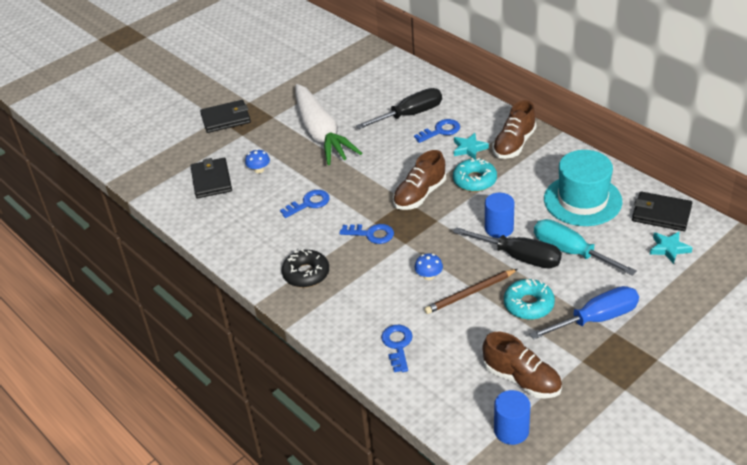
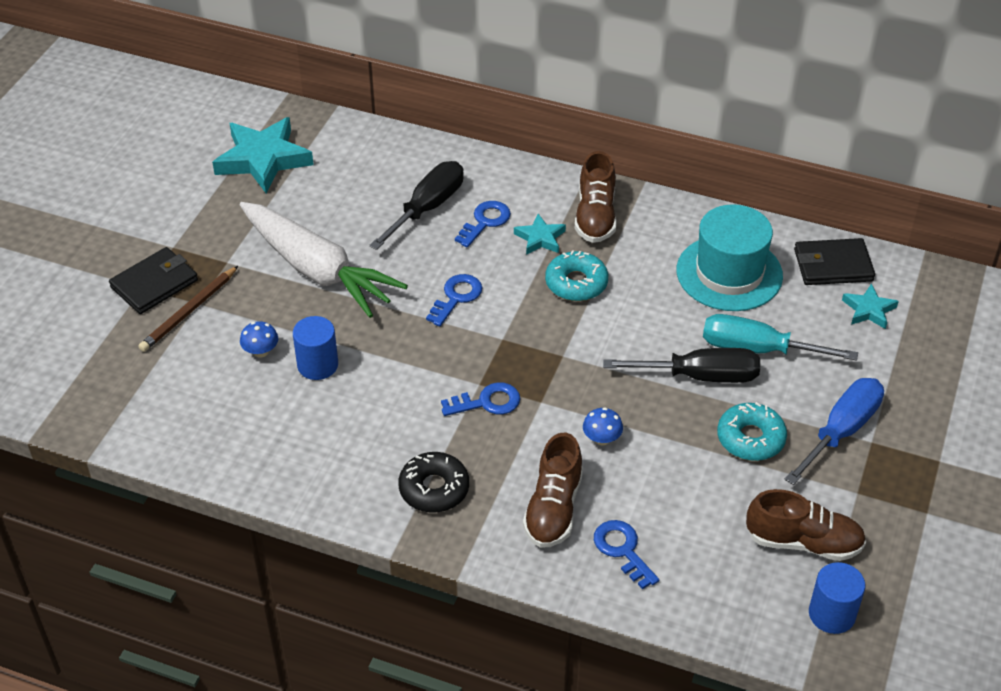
camera: 30 degrees left, 5 degrees up
(211, 180) = (198, 388): black wallet -> none
(309, 203) = (369, 382): blue key -> blue key (456, 297)
(331, 66) = (263, 159): none -> turquoise star
(420, 195) = (516, 325): brown shoe -> brown shoe (553, 508)
(470, 293) = (669, 446): brown pencil -> brown pencil (189, 312)
(499, 228) = (649, 343): blue cylinder -> blue cylinder (318, 365)

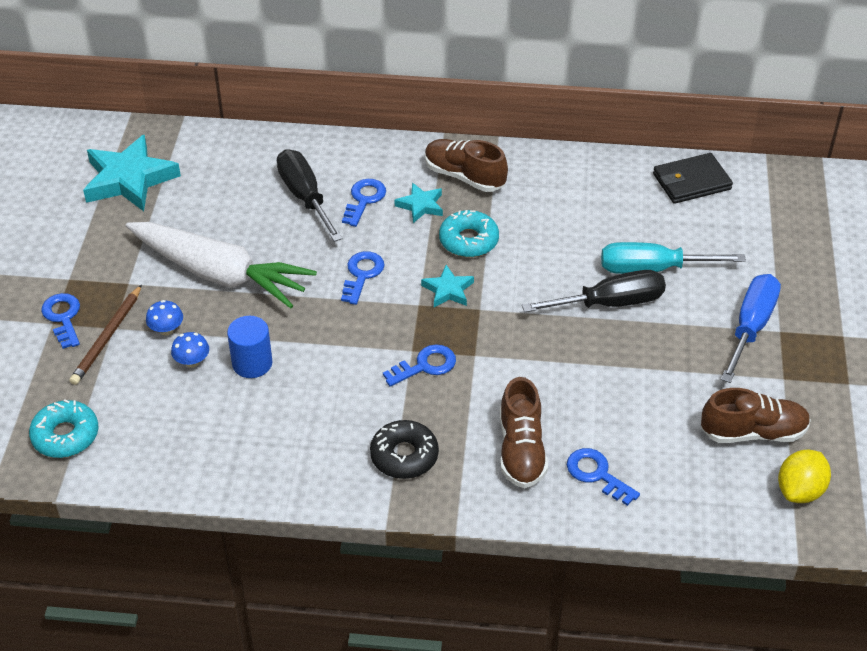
camera: 15 degrees left, 0 degrees up
(154, 284) = (63, 317): black wallet -> blue key
(427, 208) = (305, 197): black screwdriver -> black screwdriver turned 45 degrees counterclockwise
(595, 216) = (464, 176): brown shoe -> brown shoe turned 135 degrees clockwise
(601, 439) = (542, 377): blue mushroom -> blue mushroom (166, 330)
(729, 273) = (603, 205): turquoise hat -> none
(750, 438) = (674, 350): turquoise donut -> turquoise donut (65, 435)
(832, 614) = (800, 490): blue cylinder -> yellow lemon
(869, 310) = (736, 215): turquoise star -> turquoise star (448, 290)

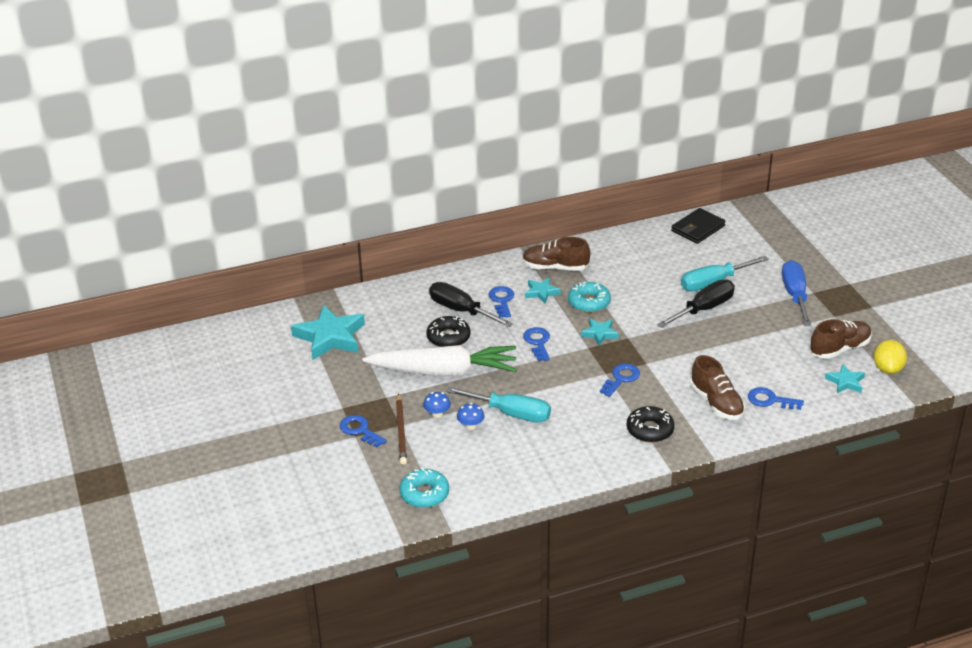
camera: 25 degrees left, 10 degrees down
(252, 363) = (511, 413): blue cylinder -> turquoise screwdriver
(261, 229) = (448, 337): none -> black donut
(723, 487) = (845, 382): none -> turquoise star

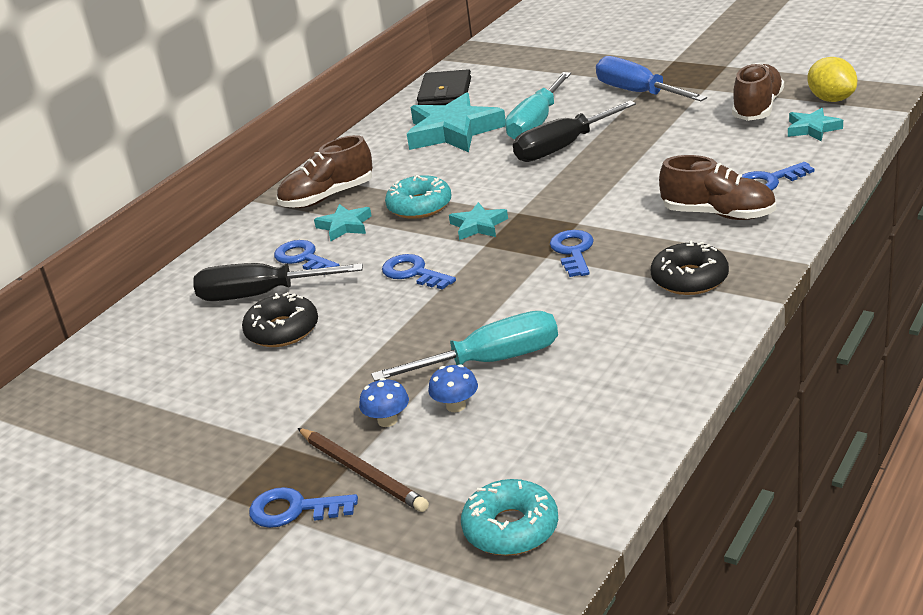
camera: 35 degrees left, 5 degrees down
(330, 337) = (94, 424): turquoise star -> turquoise star (453, 131)
(444, 372) = (328, 369): white carrot -> none
(704, 309) = (562, 147): black screwdriver -> black screwdriver turned 135 degrees counterclockwise

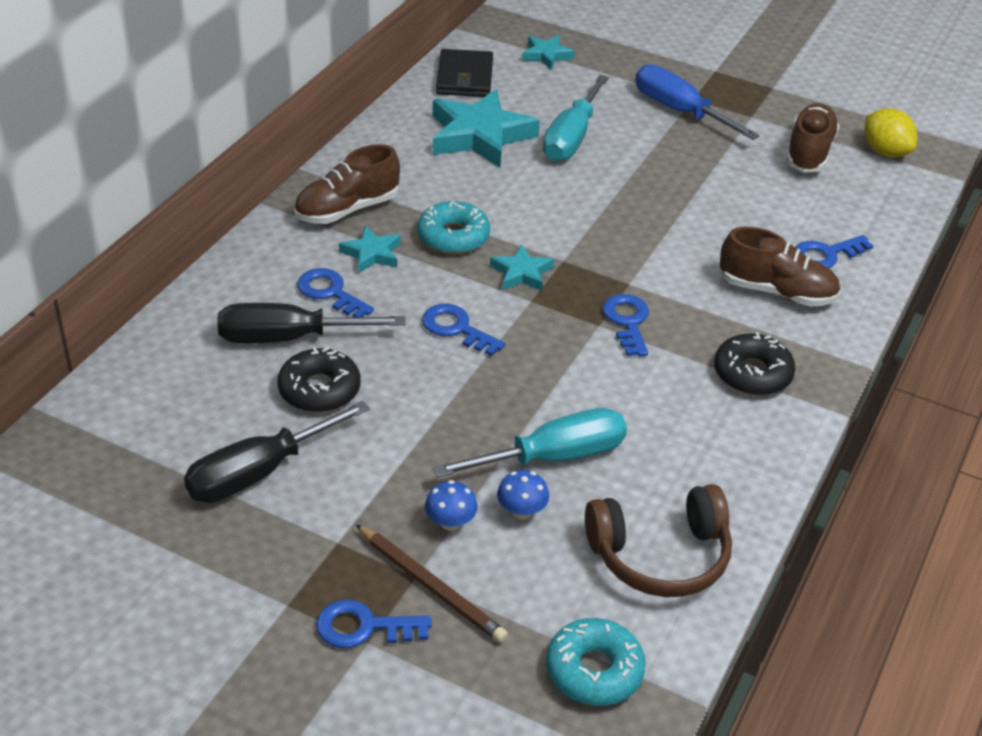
camera: 10 degrees left, 10 degrees up
(562, 147) = (604, 176): black screwdriver -> black screwdriver (259, 472)
(586, 429) = (660, 555): none -> brown headphones
(812, 129) = (867, 189): turquoise star -> turquoise star (546, 55)

